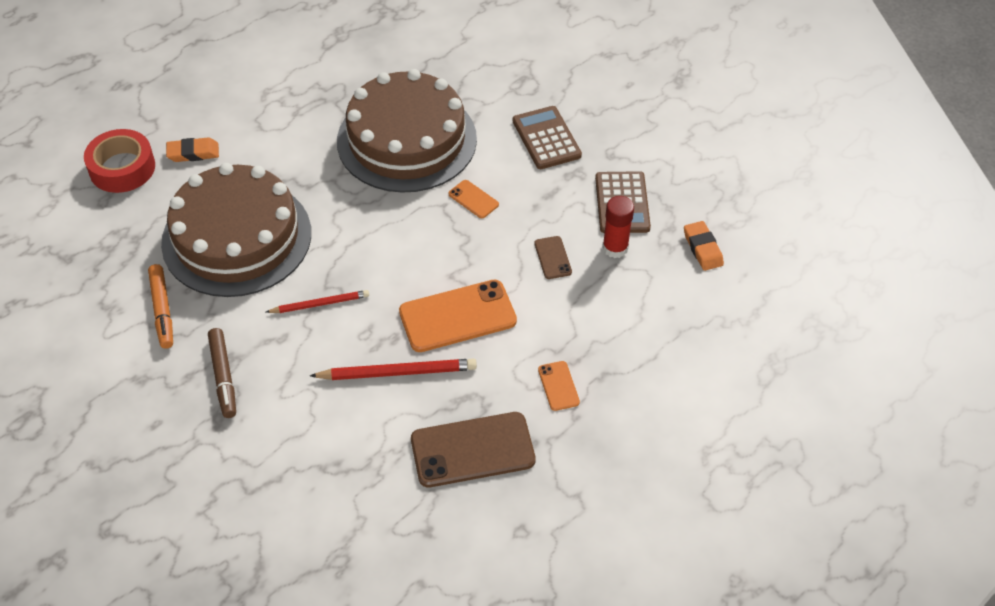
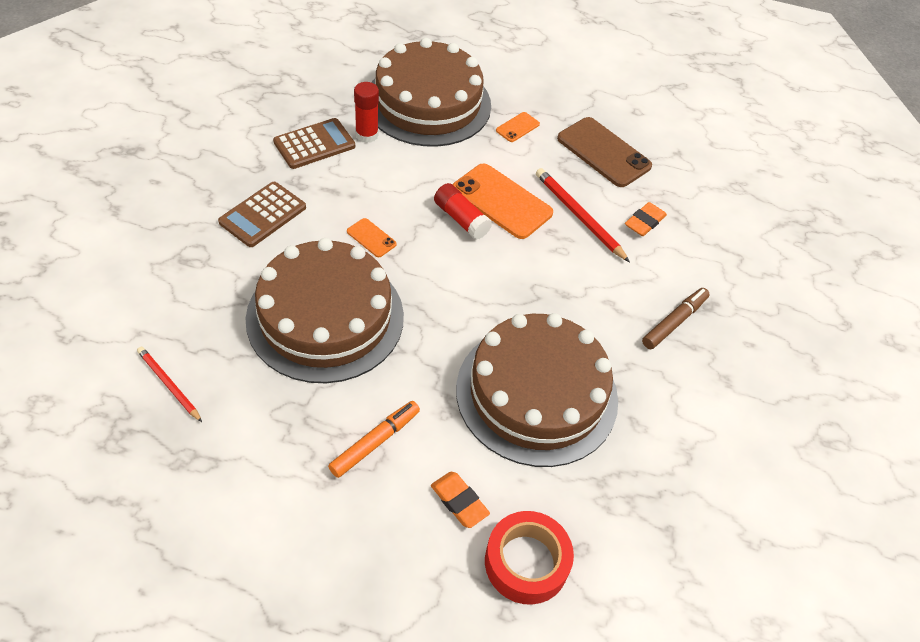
camera: 125 degrees left, 0 degrees up
(162, 310) = (655, 405): orange marker -> orange marker (375, 442)
(320, 304) = (557, 293): red pencil -> red pencil (169, 385)
(454, 273) = (461, 219): none -> red glue stick
(473, 199) = (371, 238): orange phone -> orange phone turned 60 degrees counterclockwise
(553, 258) = (402, 166): brown phone -> none
(641, 320) = (428, 103): none -> brown cake
(702, 248) = (334, 89): orange eraser -> orange eraser (644, 222)

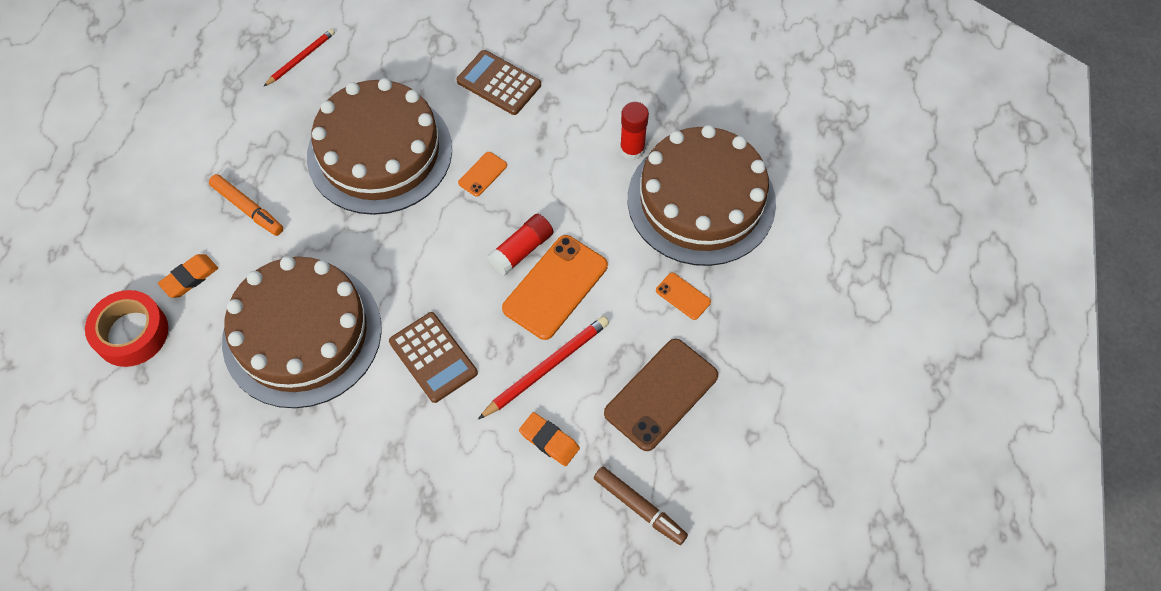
camera: 90 degrees right, 10 degrees up
(314, 144) = (606, 106): brown calculator -> brown calculator (433, 357)
(674, 322) = (401, 469): brown marker -> brown marker (639, 508)

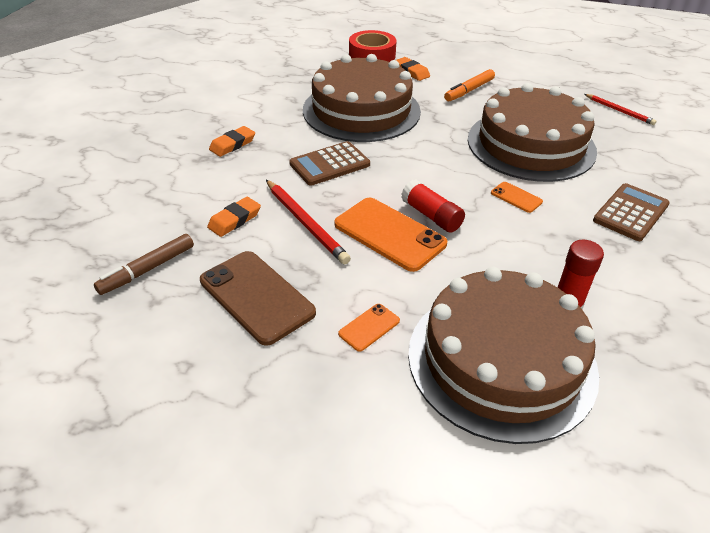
camera: 95 degrees right, 20 degrees down
(394, 479) = (232, 144): none -> orange eraser

